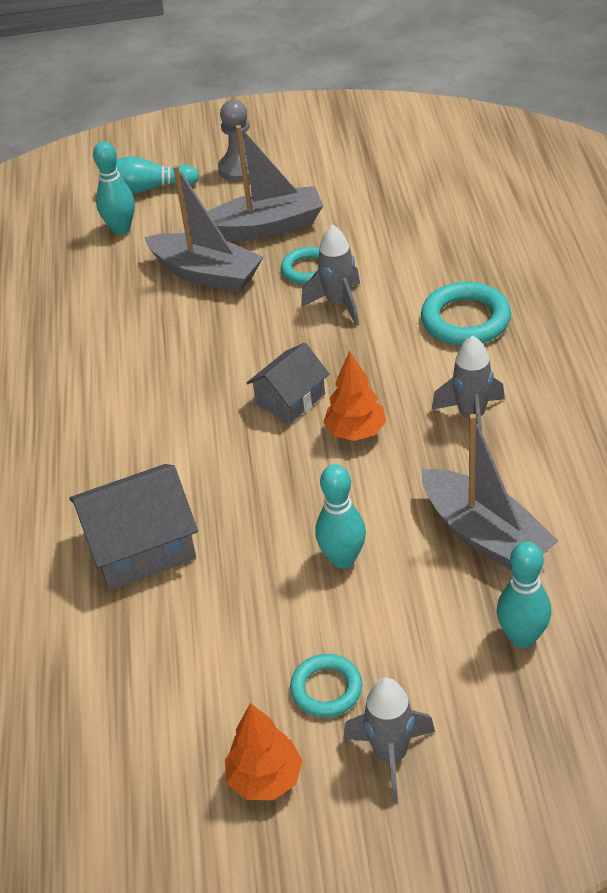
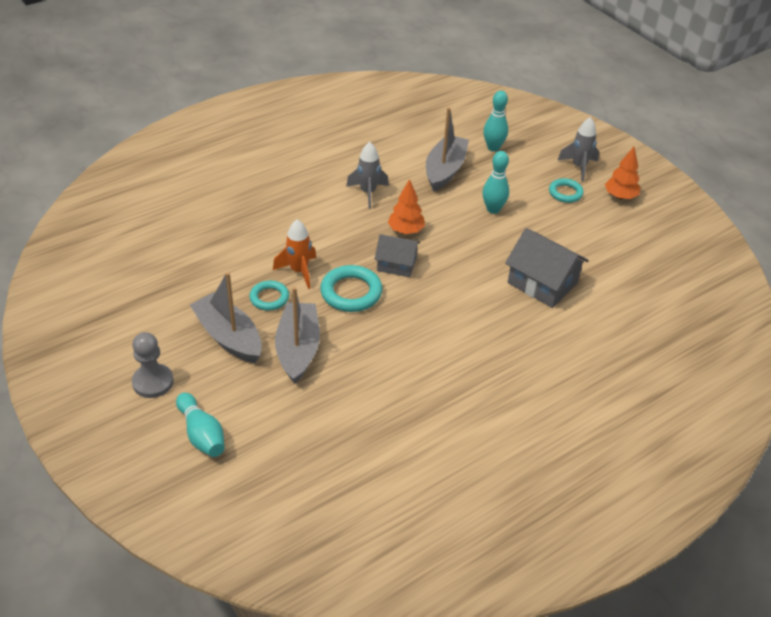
camera: 125 degrees left, 0 degrees up
(121, 229) = (264, 426): turquoise bowling pin -> none
(339, 304) = (299, 271): grey rocket -> orange rocket
(465, 320) = (287, 214): turquoise ring -> turquoise ring (351, 292)

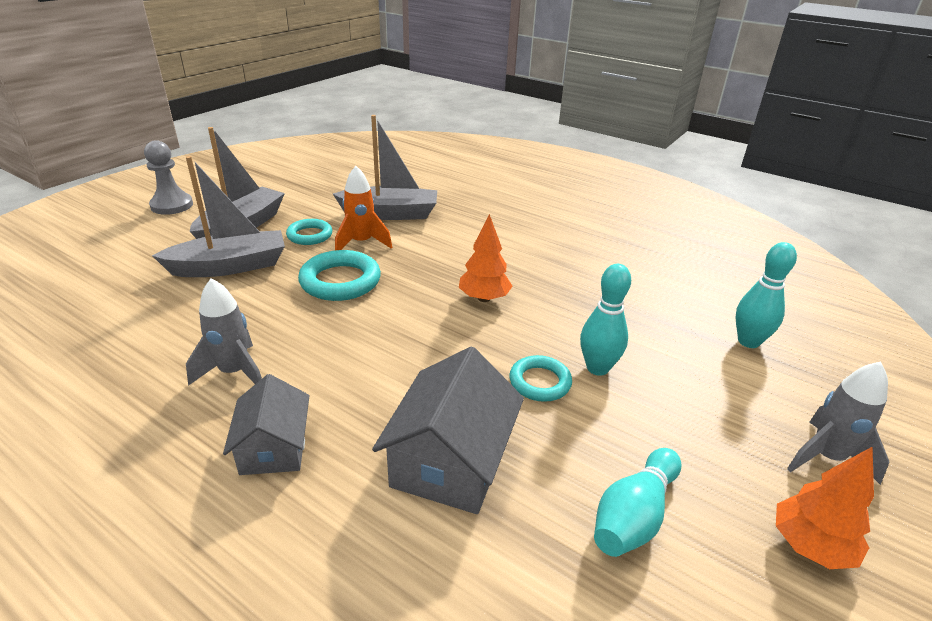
camera: 70 degrees right, 10 degrees down
(202, 434) = (97, 240): turquoise bowling pin -> turquoise bowling pin (634, 515)
(368, 193) = (535, 259): grey rocket -> grey rocket (234, 372)
(396, 264) = (411, 303): grey house -> grey house (274, 447)
(445, 170) = (642, 307): grey boat -> grey boat (390, 214)
(565, 193) = (727, 450): turquoise ring -> turquoise ring (540, 382)

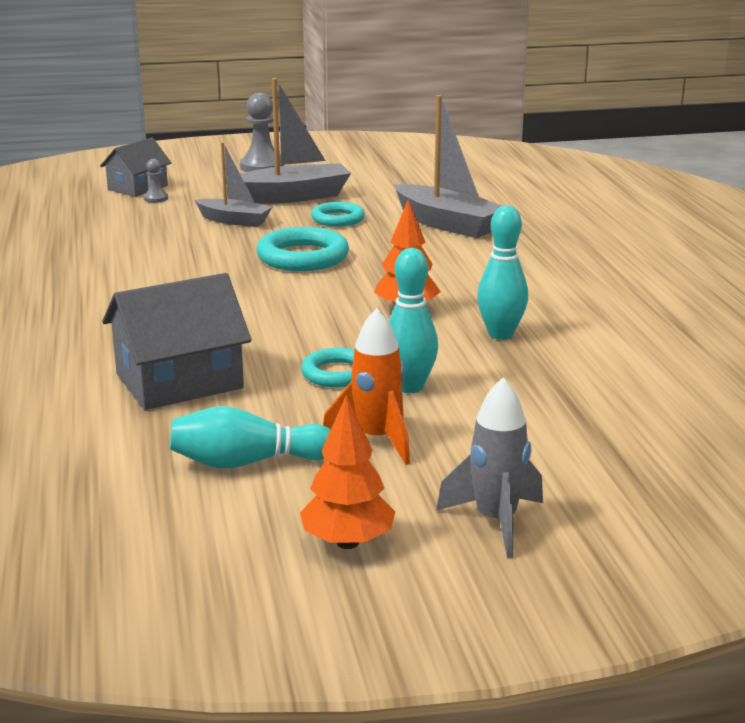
camera: 45 degrees right, 10 degrees down
(120, 268) = (156, 198): none -> grey pawn
(230, 266) = (234, 221): grey boat -> grey boat, size x0.63
(234, 372) = (128, 282): grey rocket -> none
(274, 447) = (85, 327): grey house -> grey house (137, 188)
(361, 243) = (373, 237): orange rocket -> orange rocket (376, 440)
(748, 341) = (622, 436): turquoise bowling pin -> turquoise bowling pin (500, 334)

